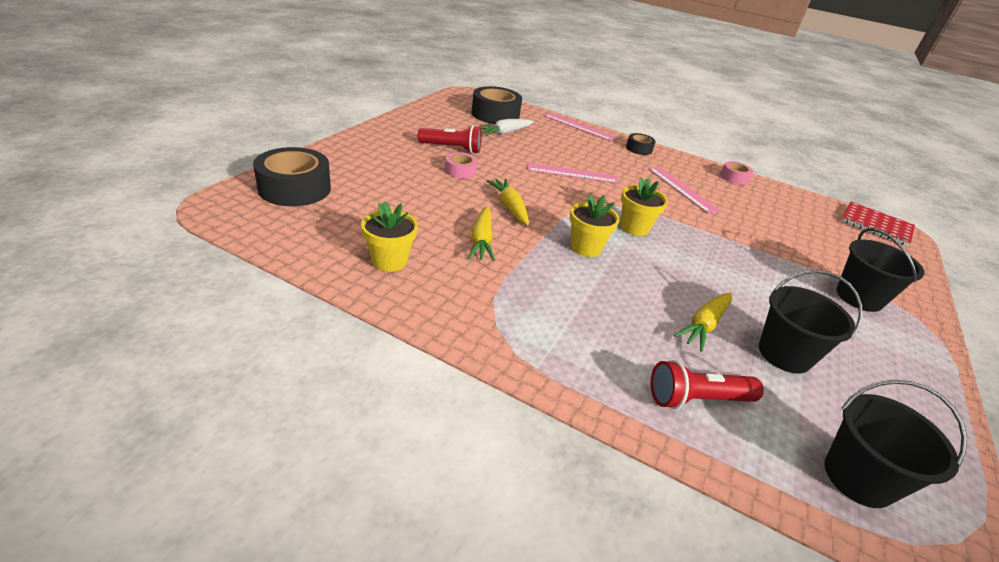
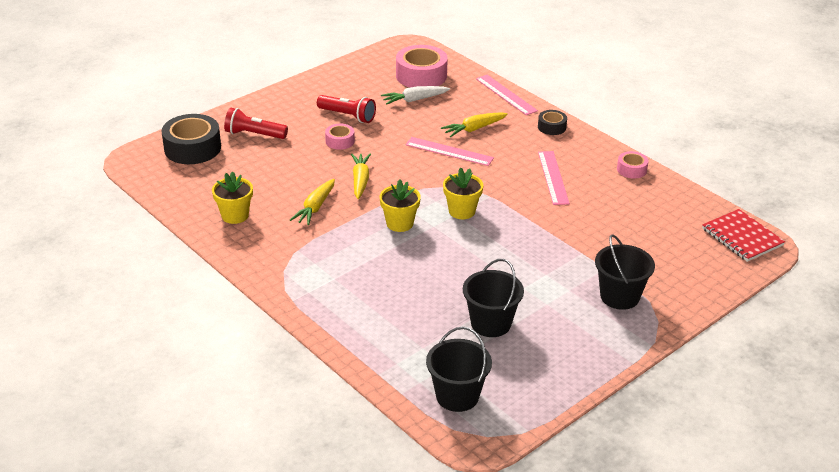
camera: 25 degrees right, 0 degrees up
(495, 114) = (421, 76): black tape -> pink tape
(697, 399) = (389, 337): red flashlight -> red flashlight (254, 134)
(704, 325) = (444, 294): yellow carrot -> yellow carrot (474, 129)

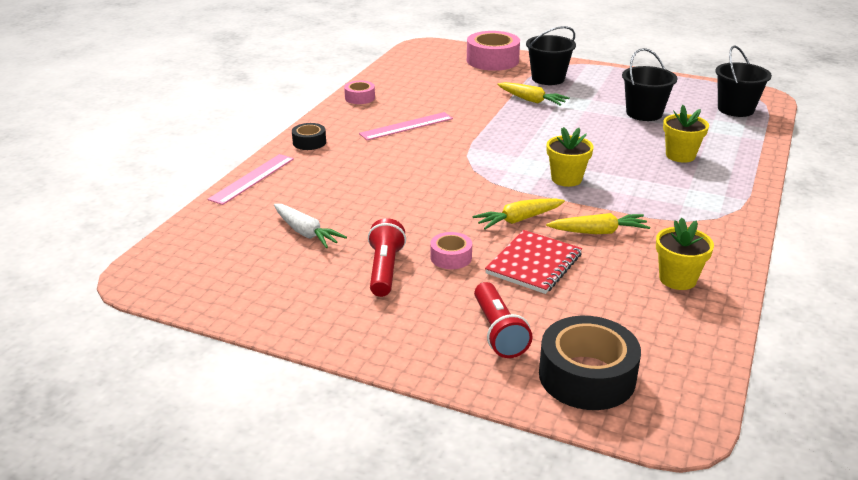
camera: 115 degrees left, 5 degrees down
(421, 76) = (235, 244): pink tape -> pink tape (492, 60)
(449, 151) = (408, 184): pink ruler -> none
(462, 211) = (510, 155): yellow flower pot -> yellow flower pot (680, 155)
(474, 129) = (348, 181): yellow carrot -> yellow carrot (531, 100)
(742, 237) = (422, 52): red notebook -> red notebook (534, 264)

